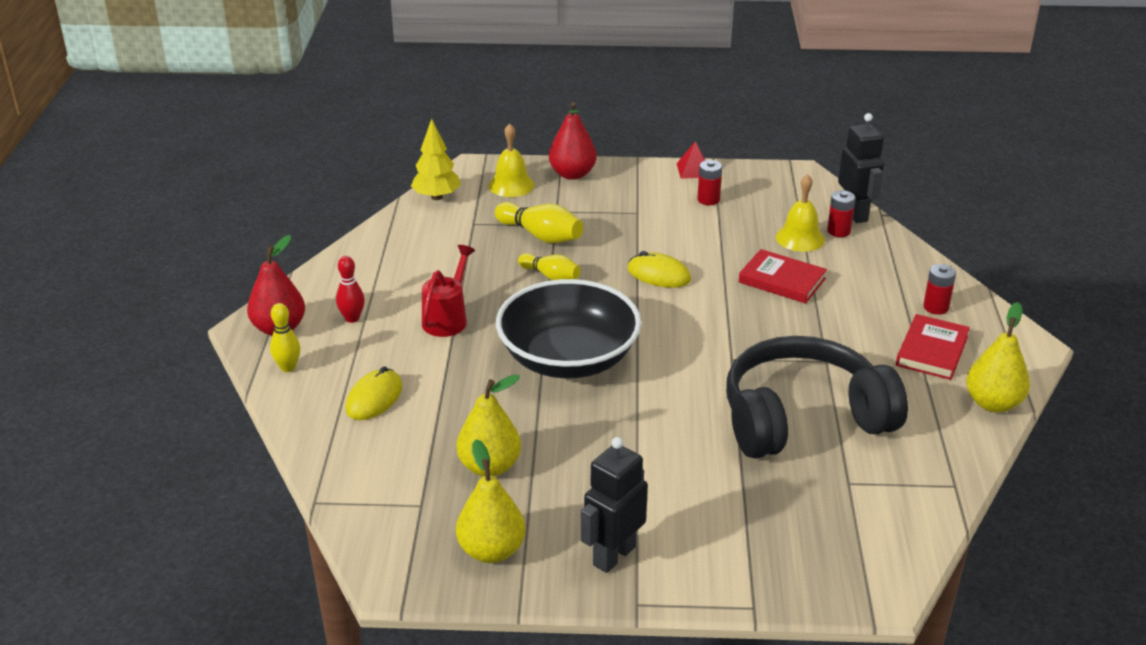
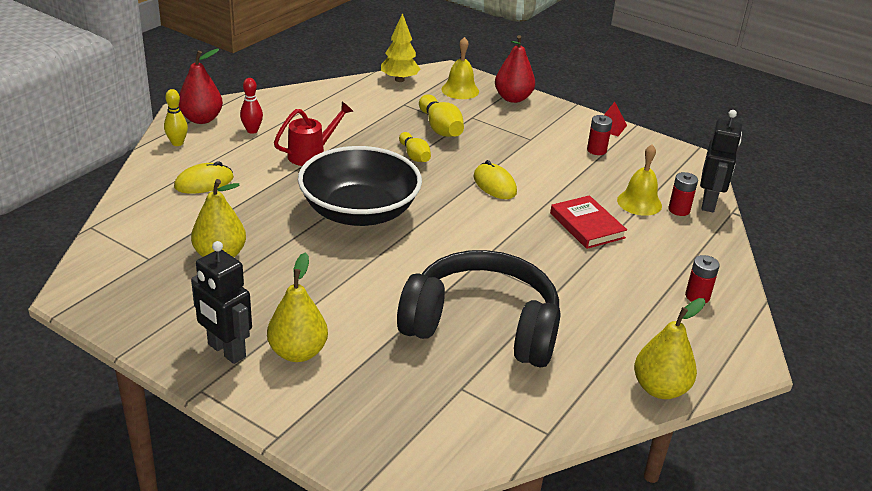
camera: 30 degrees right, 0 degrees up
(491, 551) = (153, 307): yellow pear -> yellow pear (298, 352)
(613, 556) = (226, 351): black robot -> black robot turned 120 degrees counterclockwise
(931, 351) = (653, 326): red book -> none

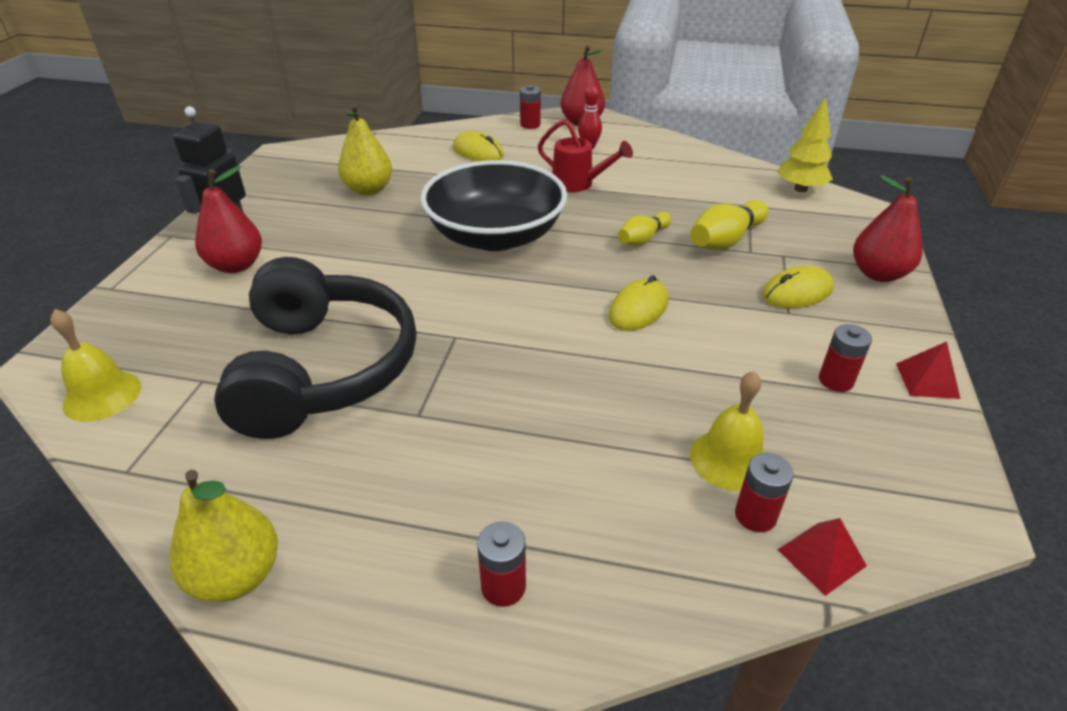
camera: 70 degrees right, 5 degrees up
(177, 143) = (530, 125): yellow bowling pin -> red battery
(298, 352) = (236, 265): yellow pear -> red pear
(460, 90) = (837, 231): yellow bell -> yellow bell (102, 395)
(513, 128) = (797, 292): none -> yellow mouse
(587, 225) = (611, 412): red book -> none
(709, 203) = (821, 557): black robot -> red pyramid

